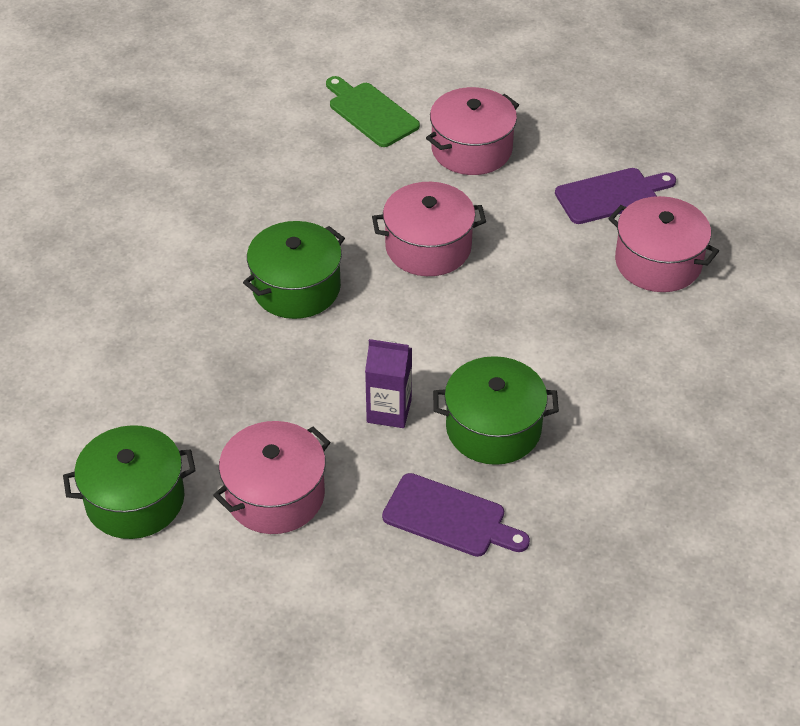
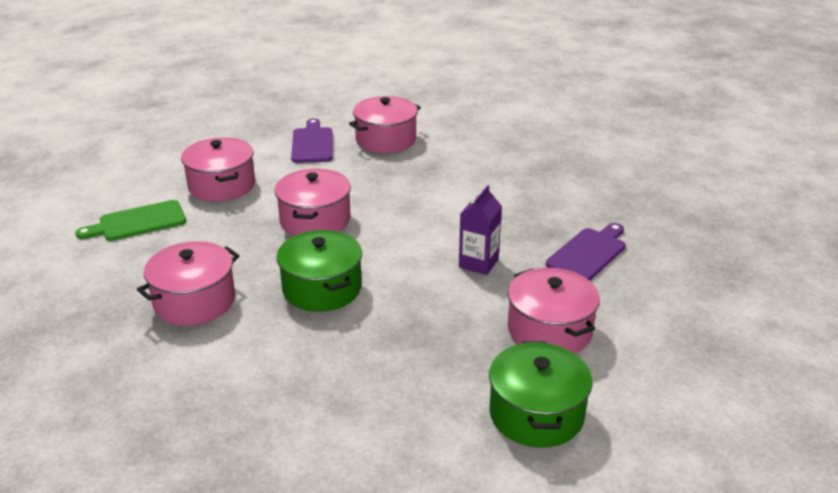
camera: 75 degrees left, 15 degrees down
(246, 201) = (194, 301): none -> pink pot
(493, 428) = (510, 223): green pot -> none

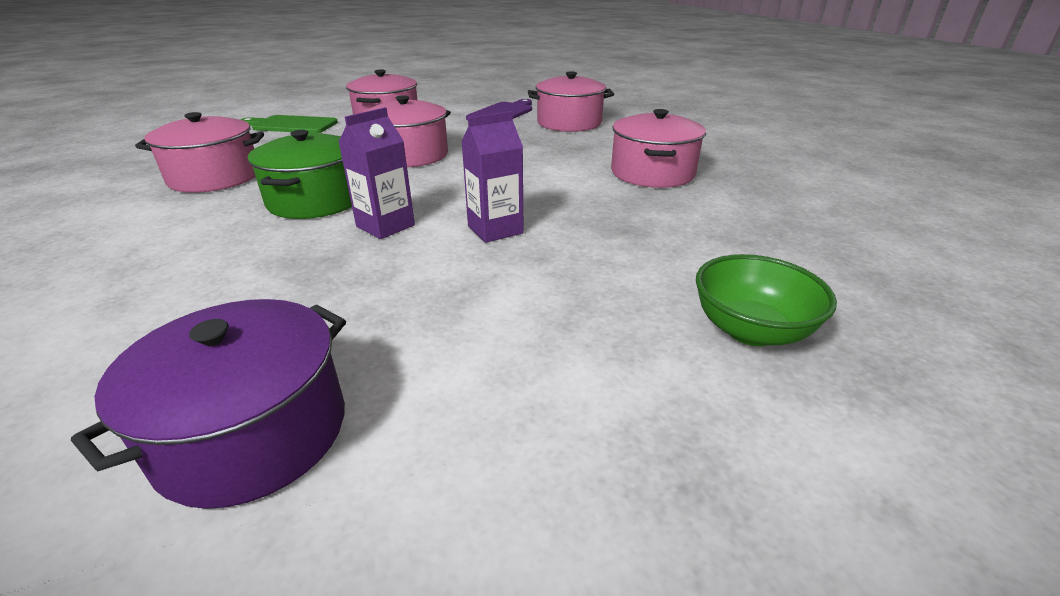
camera: 35 degrees right, 0 degrees up
(408, 288) = (385, 226): none -> purple carton
(536, 414) = (253, 432): green pot -> purple pot
(549, 330) = (459, 329): pink pot -> pink pot (652, 173)
(588, 253) = (648, 264): purple cutting board -> none
(670, 273) = (750, 330): none -> green bowl

